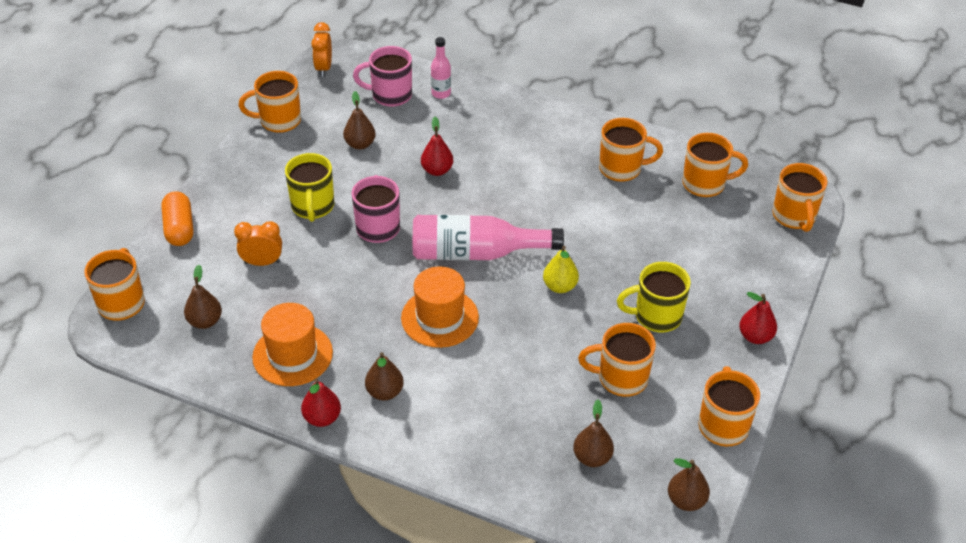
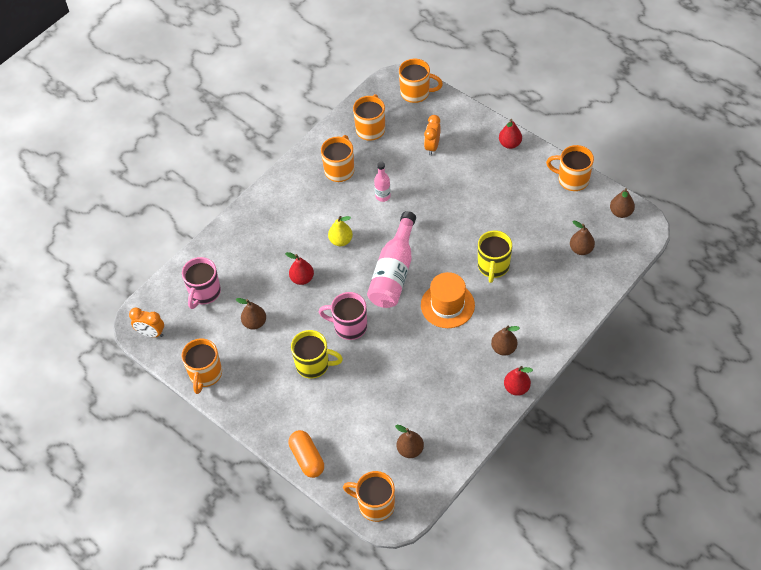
camera: 70 degrees left, 10 degrees up
(179, 228) = (307, 458): orange capsule -> orange capsule turned 60 degrees clockwise
(262, 262) = (362, 406): orange clock -> orange clock (432, 146)
(292, 355) = (457, 398): orange hat -> none
(441, 93) = (215, 259): pink bottle -> pink bottle (383, 196)
(560, 286) = (439, 232): yellow pear -> yellow pear (341, 240)
(621, 378) = (525, 219): orange mug -> none
(656, 316) = (479, 188): yellow mug -> yellow mug (493, 267)

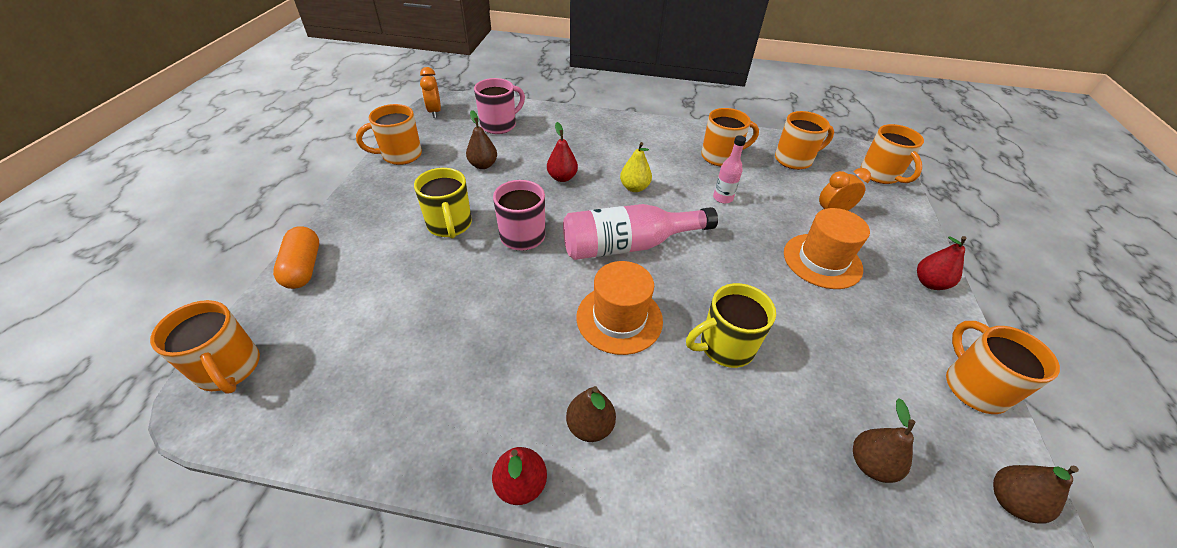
camera: 55 degrees right, 10 degrees down
(204, 293) = (499, 125): pink mug -> pink mug turned 150 degrees clockwise
(307, 458) = (303, 268): orange capsule -> orange capsule turned 45 degrees counterclockwise
(375, 505) = (229, 369): orange mug -> orange mug turned 150 degrees clockwise
(410, 450) = (342, 374): brown pear -> none
(465, 181) = (822, 261): none -> orange hat

